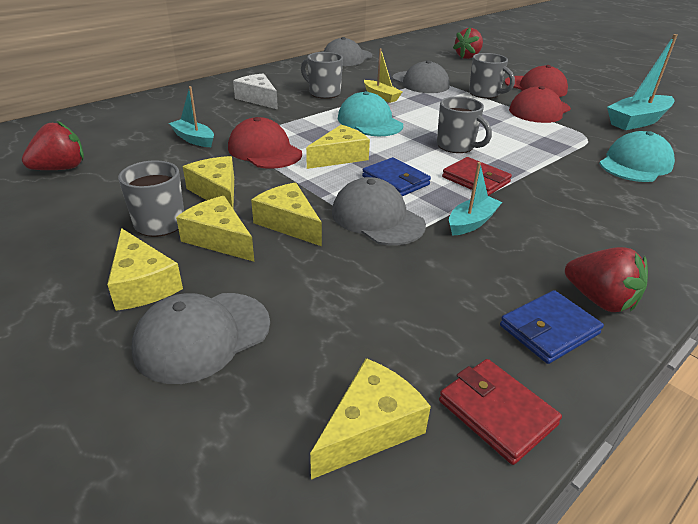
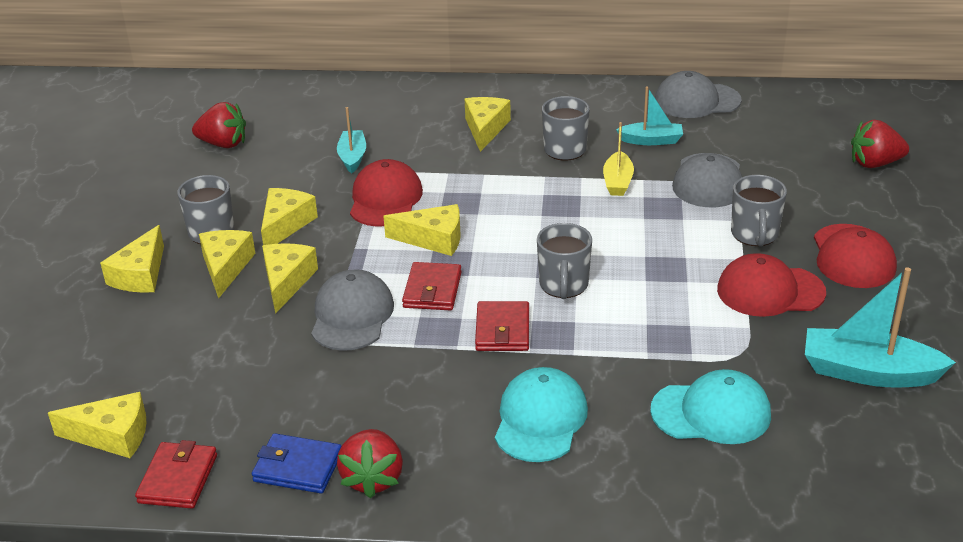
camera: 50 degrees right, 0 degrees up
(202, 336) = (120, 329): grey cap -> none
(258, 99) = (485, 129): white cheese -> yellow cheese
(369, 122) = (538, 211): turquoise cap -> turquoise cap (540, 419)
(395, 180) = (432, 290): blue wallet -> red wallet
(471, 222) = (413, 364): turquoise boat -> turquoise boat (651, 140)

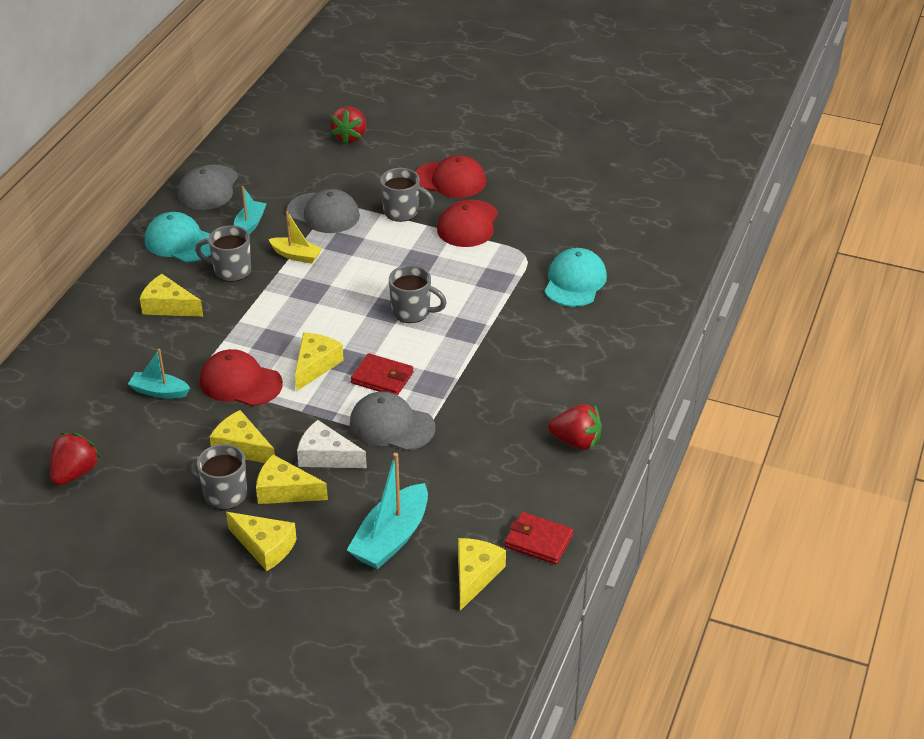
camera: 75 degrees left, 5 degrees up
(286, 281) = (326, 456): yellow cheese -> white cheese
(298, 467) = (551, 477): blue wallet -> none
(502, 330) = (448, 352): red wallet -> none
(540, 419) = (550, 354): turquoise cap -> turquoise cap (180, 242)
(868, 372) = (565, 211): turquoise boat -> turquoise boat (391, 538)

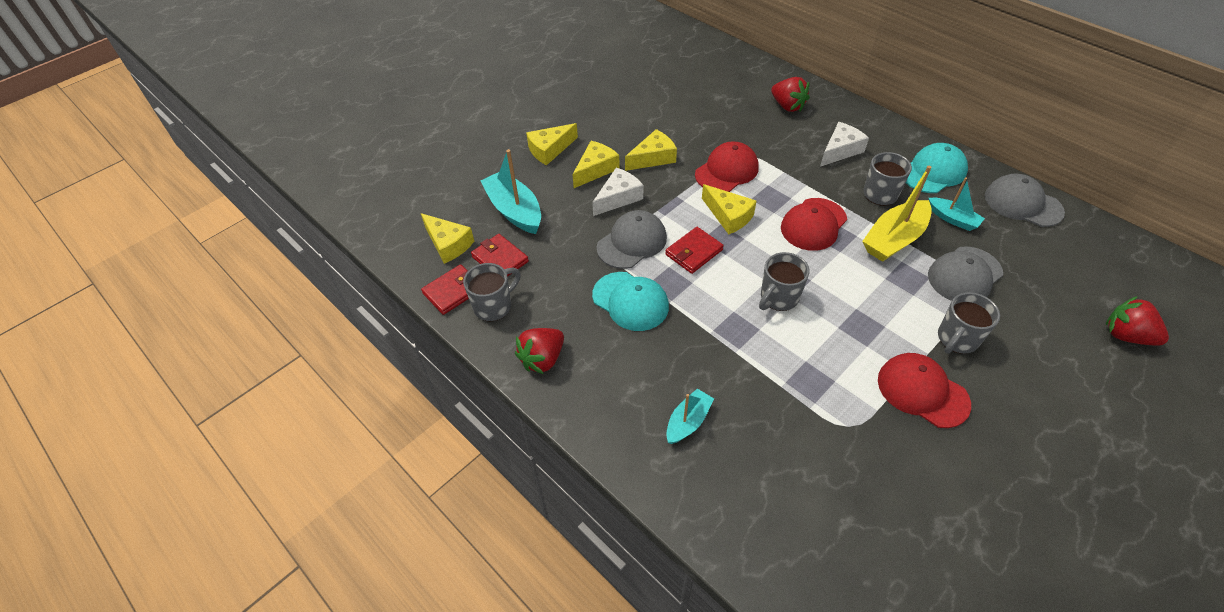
camera: 115 degrees right, 10 degrees up
(75, 473) = (670, 83): red strawberry -> red strawberry (787, 106)
(159, 391) = (735, 130): turquoise boat -> turquoise boat (688, 422)
(168, 306) = (840, 150): yellow cheese -> white cheese
(223, 494) = (610, 141): grey mug -> grey mug (494, 306)
(296, 255) = (894, 239): yellow boat -> yellow boat, size x1.69
(450, 180) = (1021, 404): red cap -> red cap (813, 224)
(472, 521) = (500, 259): none -> red wallet
(575, 282) = (783, 456): turquoise cap -> turquoise cap (630, 301)

